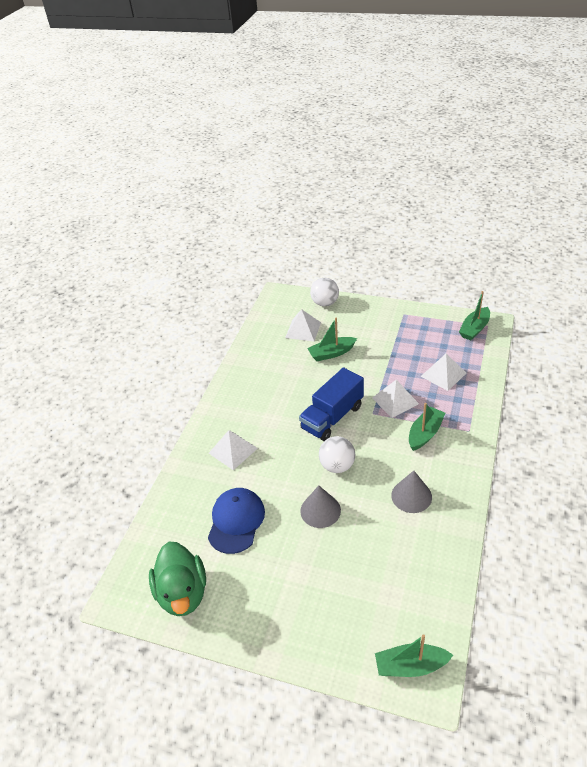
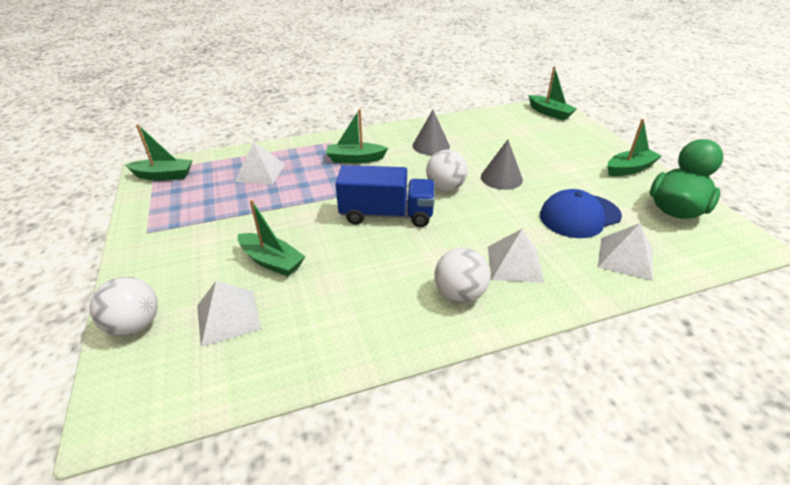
camera: 130 degrees left, 5 degrees down
(236, 413) = (459, 294): none -> white ball
(251, 623) = (629, 169): none -> green boat
(395, 400) = (324, 186): white pyramid -> white pyramid (625, 258)

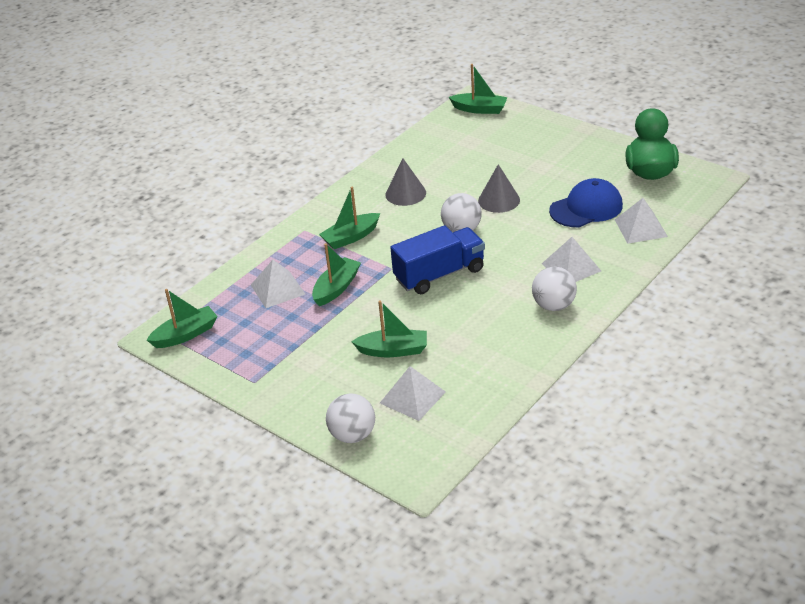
camera: 30 degrees left, 0 degrees up
(579, 216) = (586, 208): blue cap -> blue cap turned 150 degrees counterclockwise
(629, 169) = (593, 146): green boat -> green boat (336, 288)

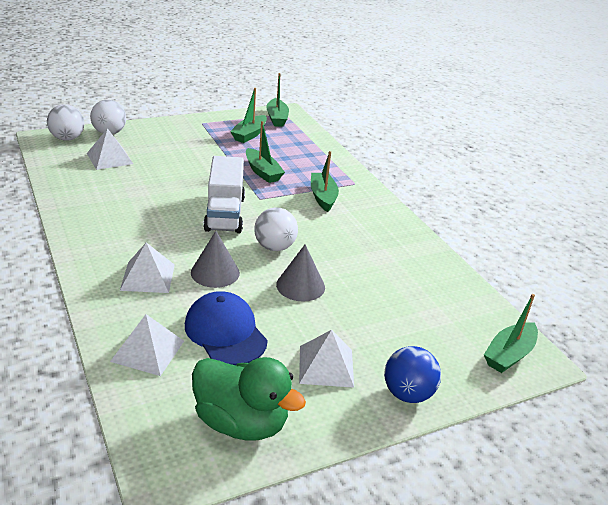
camera: 110 degrees right, 5 degrees down
(278, 289) = (288, 154): white pyramid -> white pyramid (326, 366)
(393, 350) = (164, 168): green boat -> green boat (249, 134)
(405, 193) = (365, 242): grey cone -> grey cone (215, 272)
(439, 274) = (224, 214): blue truck -> white truck
(554, 305) = (113, 245): white ball -> white ball (67, 138)
(558, 131) = (407, 394): none -> blue ball
(586, 208) = (225, 332): blue cap -> blue cap turned 150 degrees clockwise

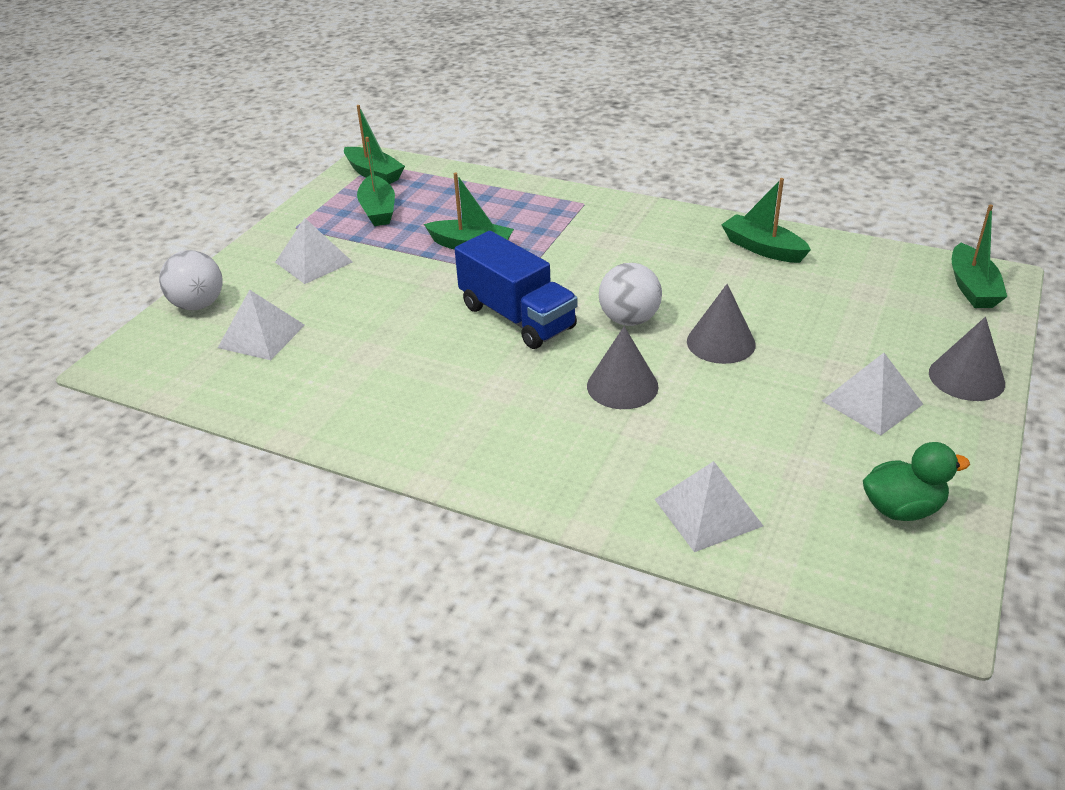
camera: 35 degrees left, 5 degrees up
(67, 138) = (153, 345): white ball -> none
(147, 277) = (566, 439): white pyramid -> white pyramid (313, 262)
(224, 214) = (517, 317): white truck -> blue truck
(225, 332) = (741, 438): blue cap -> none
(241, 423) = (902, 508): green duck -> green duck, size x0.64
(323, 197) = (580, 237): green boat -> green boat (763, 248)
(407, 394) = (966, 378): blue ball -> grey cone

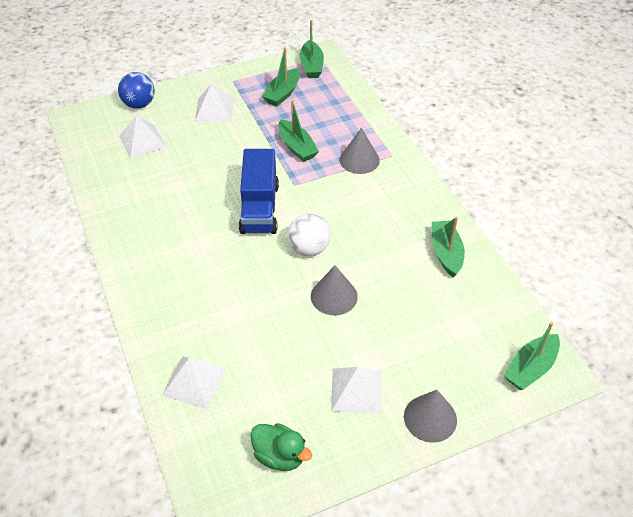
camera: 40 degrees right, 10 degrees up
(198, 305) = (139, 104): white ball -> blue ball
(622, 386) = (252, 285): grey cone -> grey cone (359, 160)

